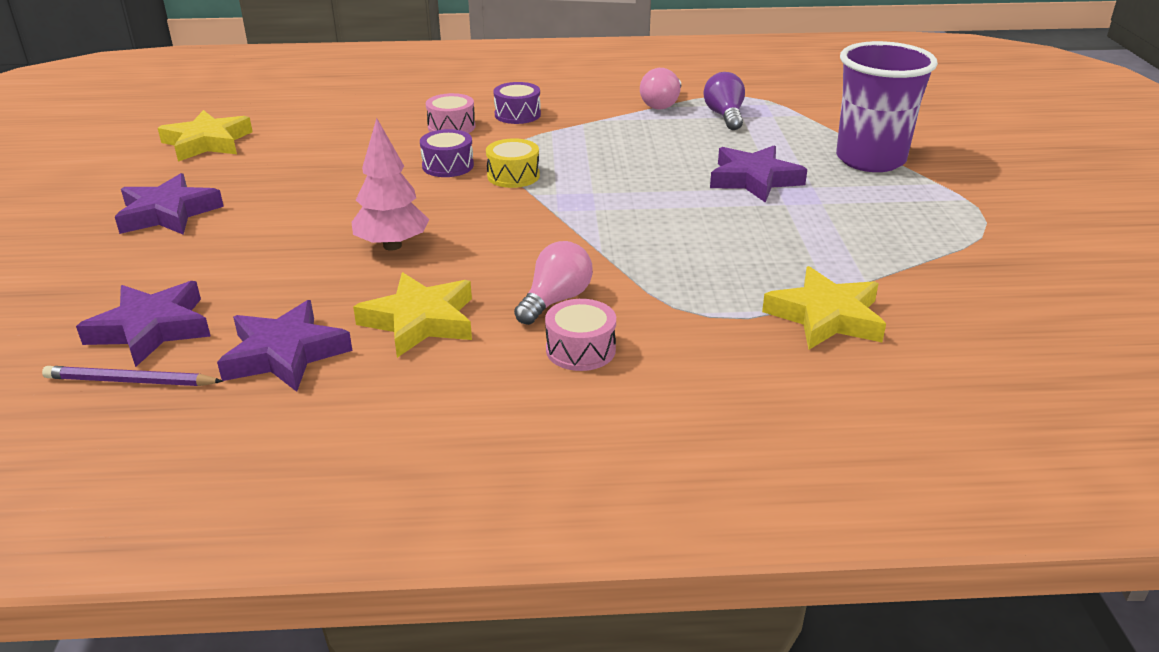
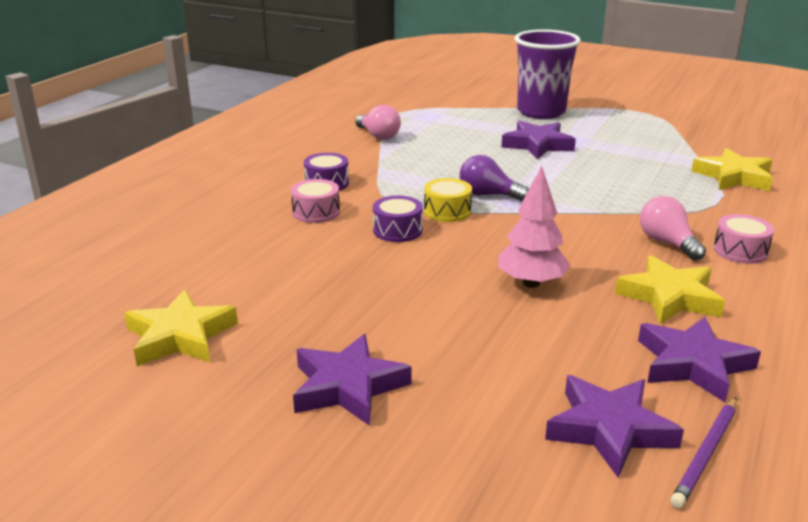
camera: 60 degrees left, 5 degrees down
(725, 116) = (426, 125): purple light bulb -> purple light bulb (488, 195)

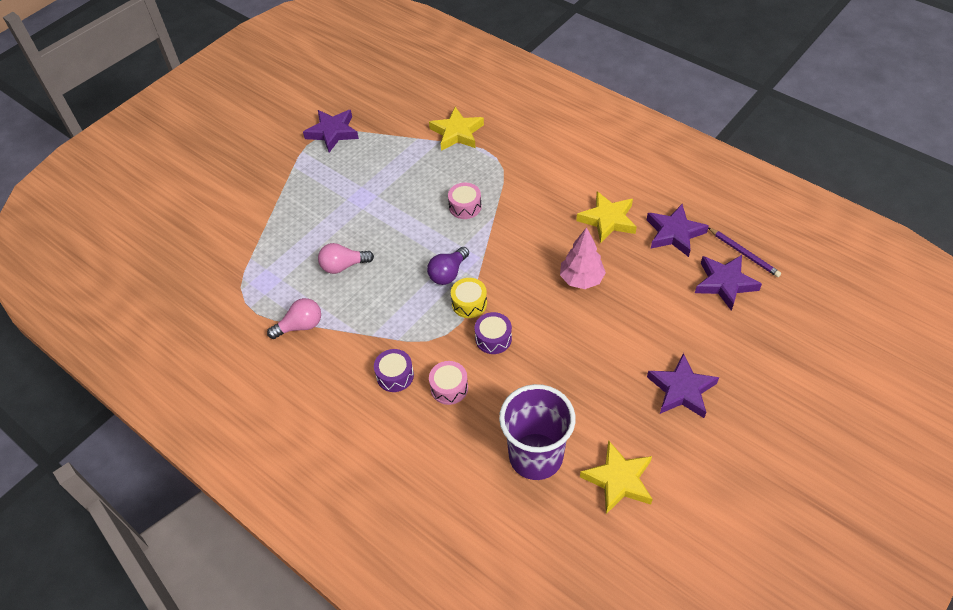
camera: 75 degrees left, 25 degrees up
(537, 145) = (362, 221): purple star -> purple star (333, 132)
(541, 112) = (289, 200): purple cup -> purple cup (536, 456)
(667, 243) = (543, 199): pink light bulb -> pink light bulb (343, 266)
(740, 251) = (560, 170): pink drum -> pink drum (465, 207)

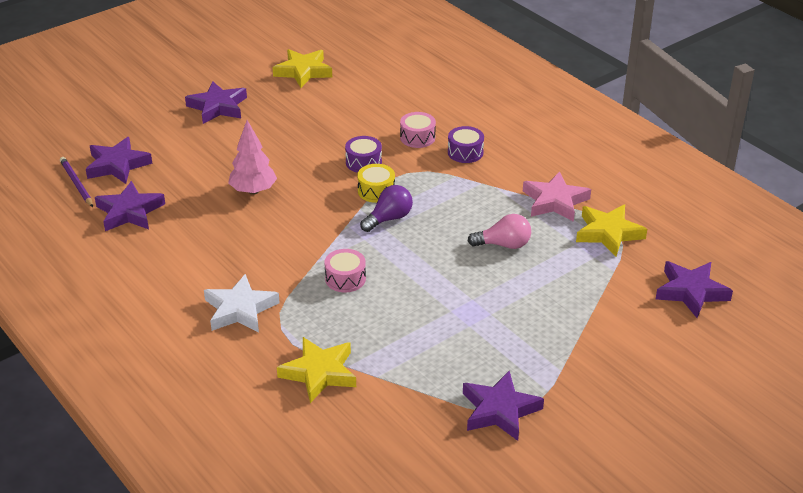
camera: 170 degrees left, 15 degrees down
(189, 250) = (691, 292): none -> purple star
(300, 326) = (555, 201): pink light bulb -> pink star
(533, 166) = (240, 309): none -> white star
(536, 456) = (360, 91): purple cup -> none
(607, 220) = (190, 236): yellow star -> yellow star (608, 233)

